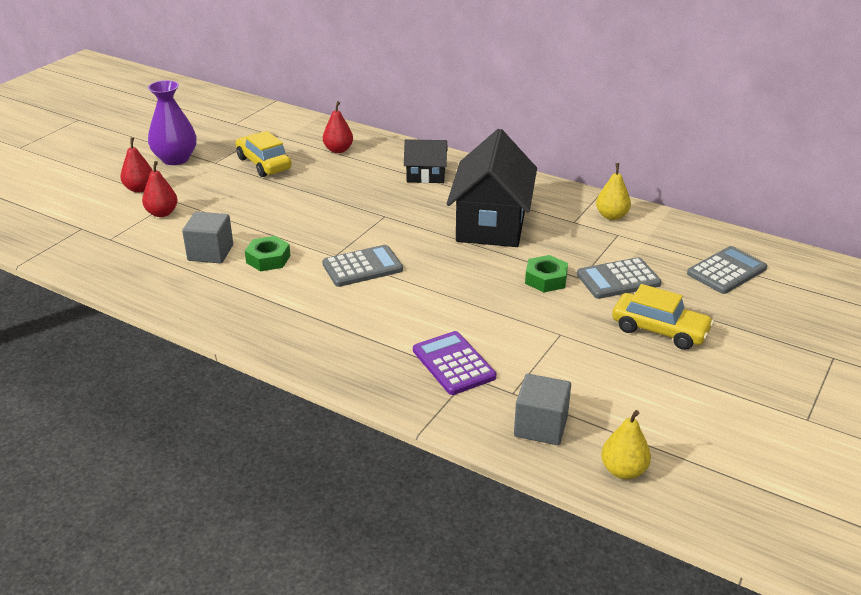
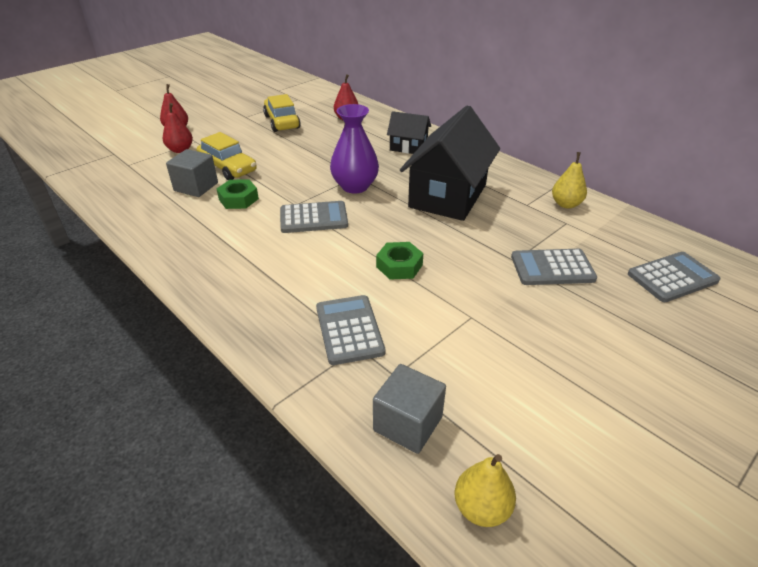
camera: 15 degrees right, 5 degrees up
(175, 159) = (218, 111): purple vase -> purple vase (355, 186)
(453, 364) = (349, 330): purple calculator -> grey calculator
(546, 279) = (478, 256): green nut -> green nut (399, 266)
(659, 330) = (580, 332): yellow car -> yellow car (228, 168)

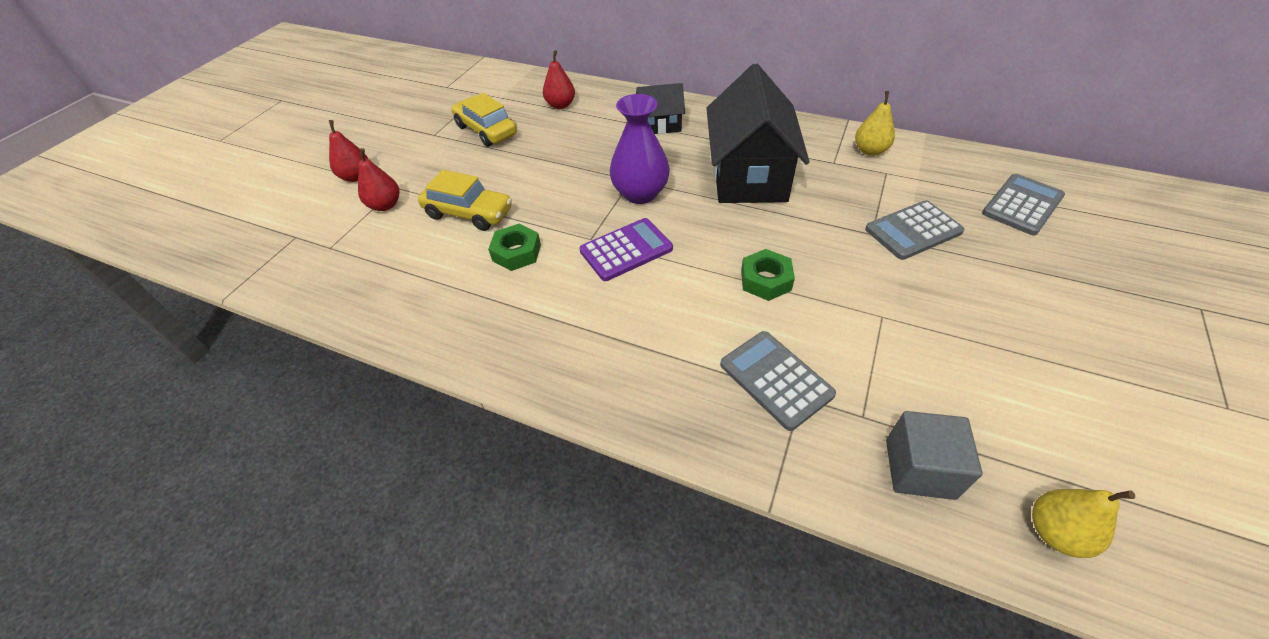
camera: 20 degrees left, 10 degrees up
(196, 187) = (449, 252): grey cube -> none
(313, 218) = (626, 250): grey calculator -> purple calculator

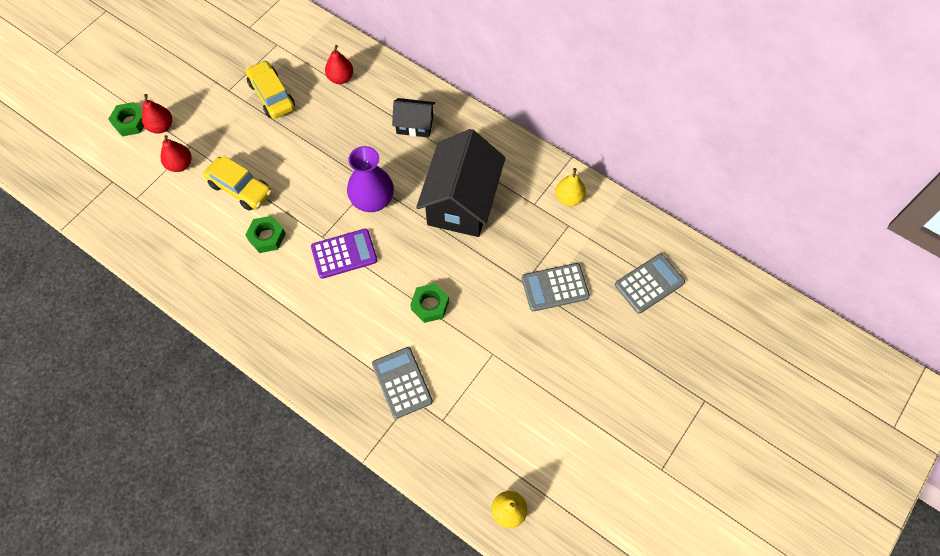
camera: 10 degrees right, 15 degrees up
(316, 180) = (130, 122): none -> green nut
(919, 468) = (457, 459): grey cube -> none

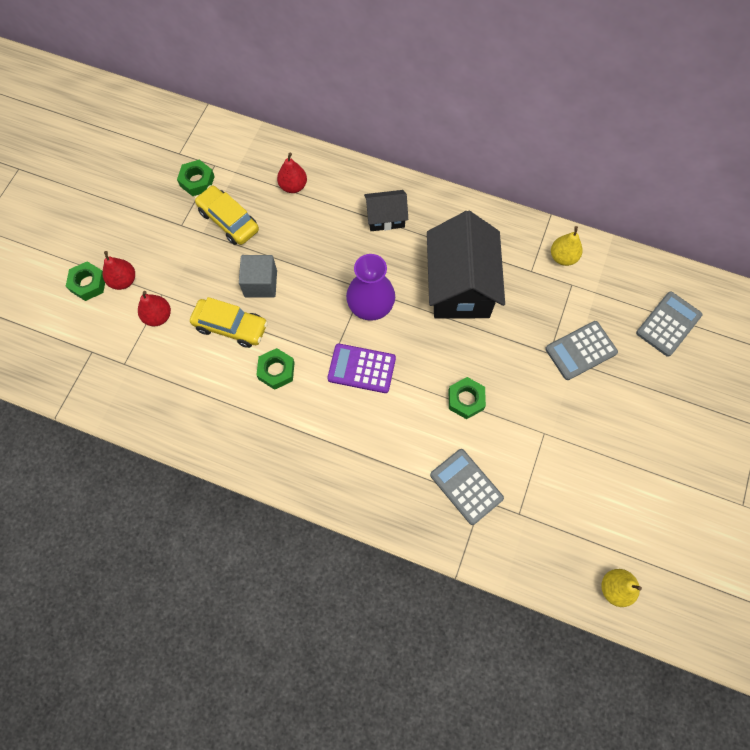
camera: 15 degrees left, 5 degrees up
(256, 55) = (197, 181): none -> green nut
(280, 157) = (260, 283): none -> grey cube
(344, 254) = (361, 369): purple calculator -> purple calculator turned 135 degrees counterclockwise

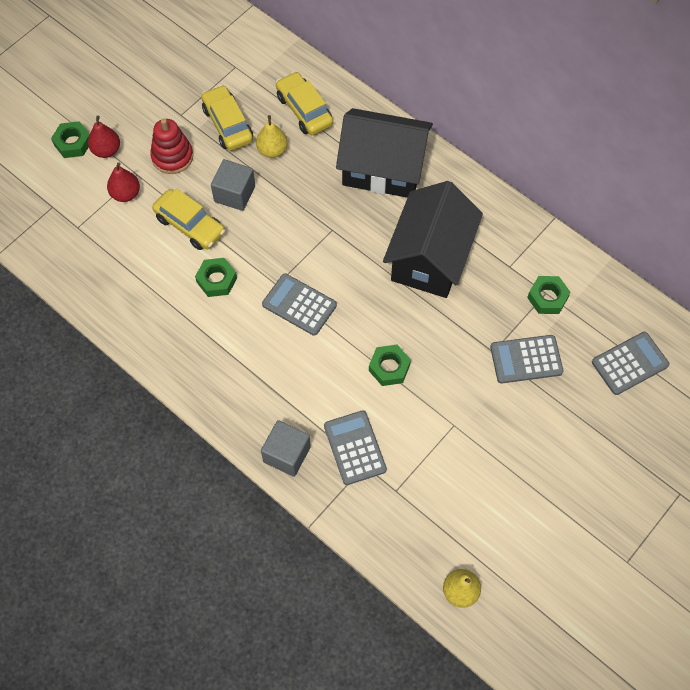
camera: 20 degrees right, 5 degrees down
(189, 267) = (172, 157): none -> red stacking toy
(197, 181) = (212, 77): green nut -> green nut (547, 297)
(293, 186) = (304, 110): red pear -> yellow car
(361, 369) = (299, 305): purple calculator -> grey calculator
(370, 306) = (333, 249): purple vase -> none
(385, 218) = (383, 169): black house -> black house, size x1.96
(407, 515) = (286, 454): none -> grey cube
(563, 257) = (548, 263): yellow pear -> yellow pear (272, 150)

